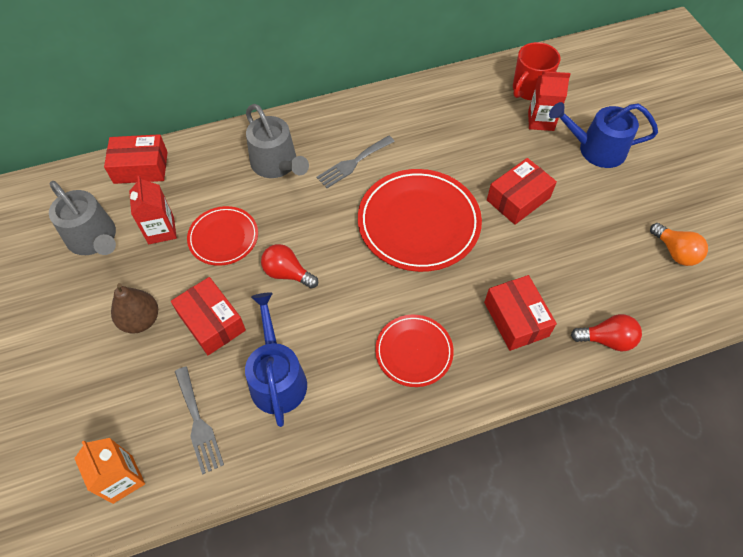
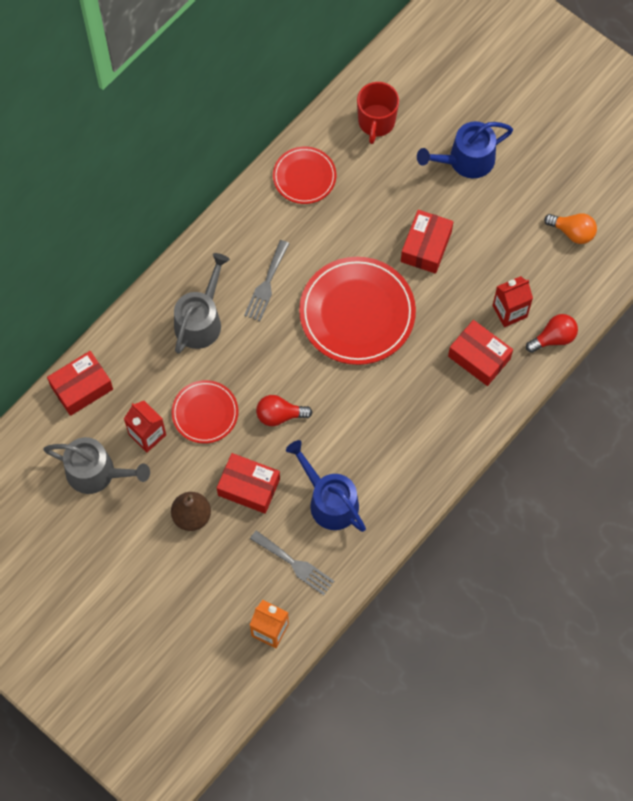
camera: 30 degrees left, 10 degrees up
(277, 164) = (200, 320): grey watering can -> grey watering can turned 90 degrees counterclockwise
(414, 352) = (417, 425): red plate -> red plate (304, 177)
(541, 121) = (404, 153): red carton -> red carton (509, 311)

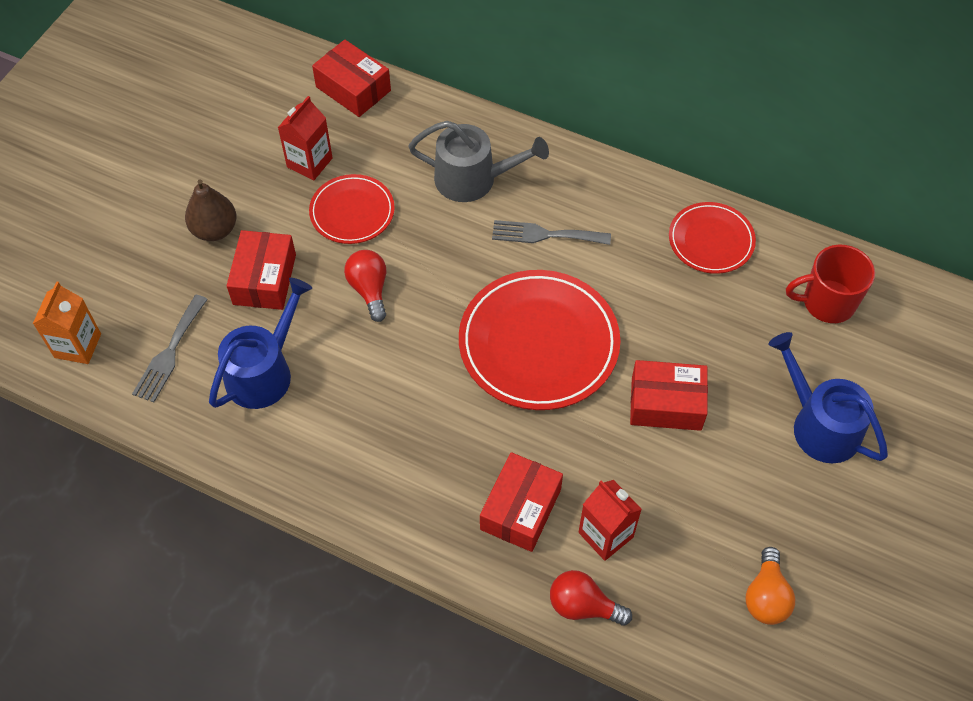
camera: 75 degrees right, 10 degrees down
(96, 472) = (251, 127): grey watering can -> none
(553, 338) = (583, 606): red light bulb -> red light bulb turned 150 degrees clockwise

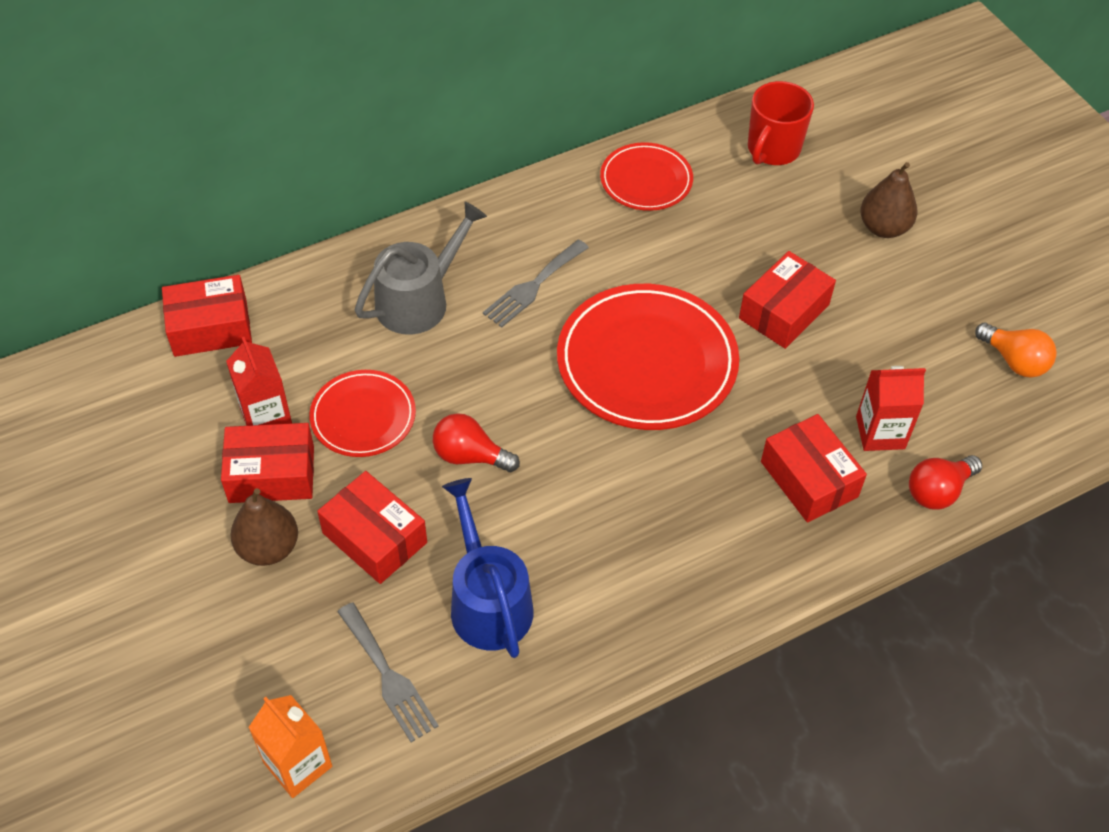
camera: 55 degrees left, 5 degrees down
(269, 195) = (271, 474): none -> red box
(819, 425) = (883, 228): blue watering can -> brown pear

